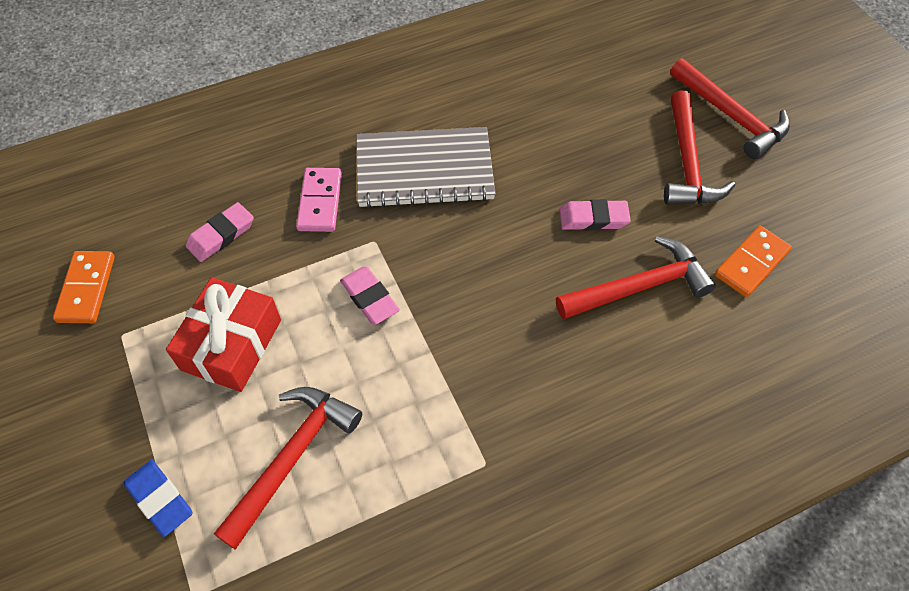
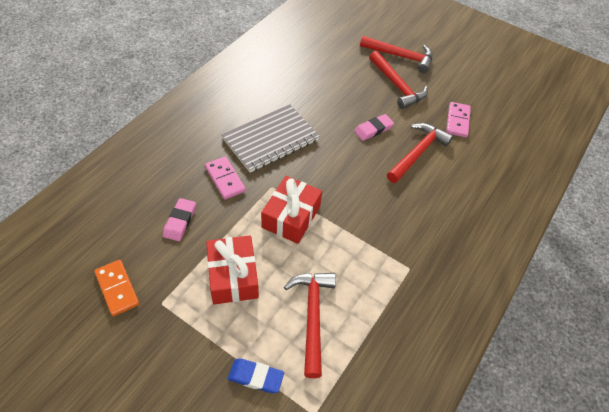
camera: 35 degrees left, 5 degrees down
(369, 298) = (291, 217): pink eraser -> red gift
(751, 263) = (457, 121): orange domino -> pink domino

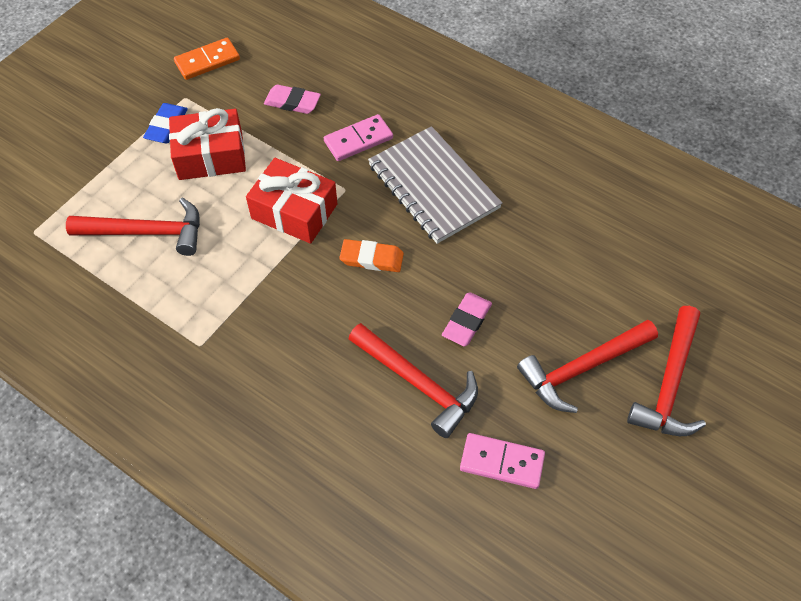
camera: 95 degrees right, 5 degrees up
(256, 377) = (85, 181): blue eraser -> blue eraser (166, 126)
(330, 173) = (371, 258): none -> orange eraser
(373, 129) = (466, 321): pink eraser -> pink eraser turned 60 degrees clockwise

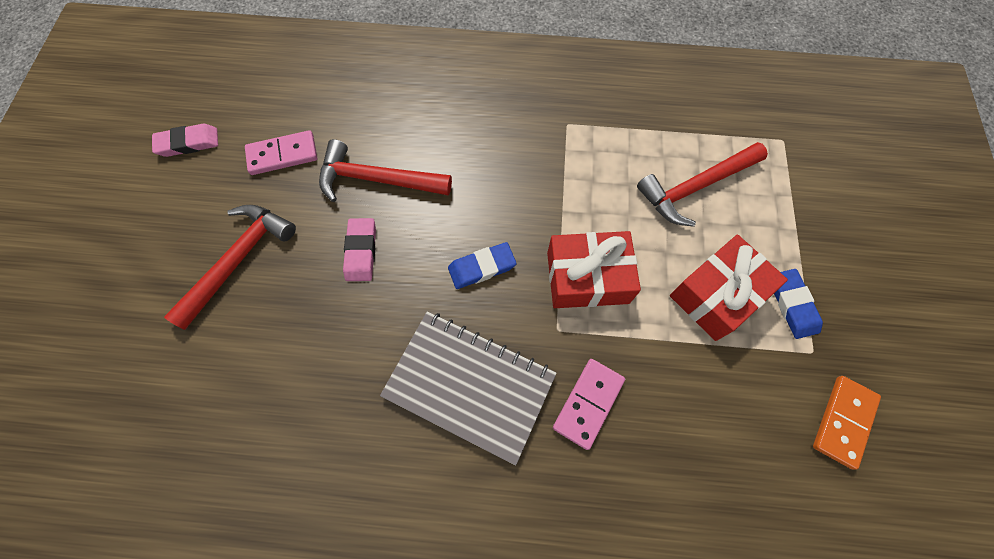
camera: 150 degrees right, 10 degrees up
(292, 102) = (699, 416): pink eraser -> pink eraser (188, 143)
(371, 258) = (482, 267): orange eraser -> blue eraser
(669, 383) = (152, 286): red hammer -> none

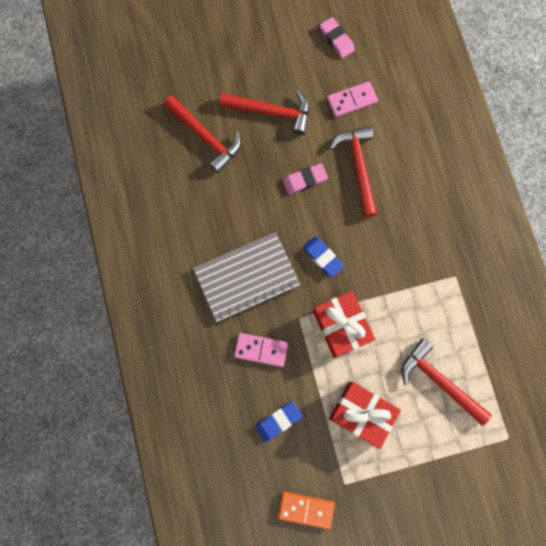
camera: 70 degrees right, 10 degrees up
(220, 370) = (205, 137): none -> red hammer
(283, 155) = (352, 101): pink domino -> pink domino turned 75 degrees counterclockwise
(469, 385) = (246, 277): grey notebook -> grey notebook turned 60 degrees clockwise
(792, 305) = (373, 465): blue eraser -> blue eraser (278, 421)

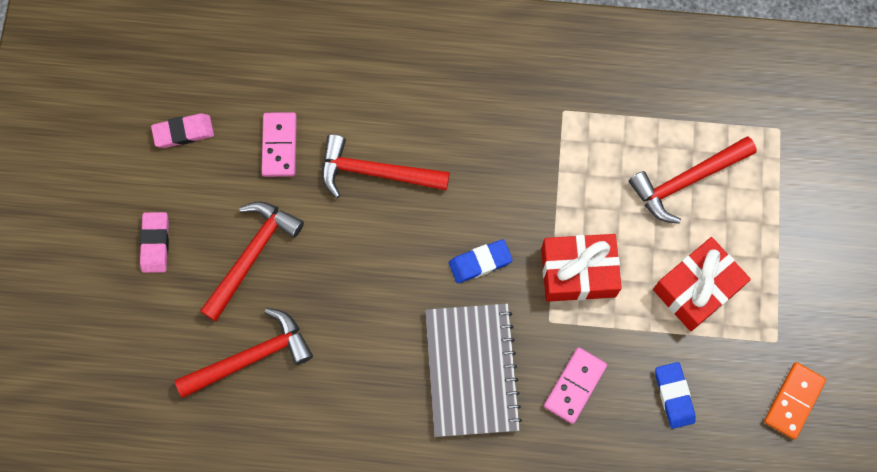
camera: 70 degrees left, 5 degrees down
(305, 180) = (366, 247): pink eraser -> pink eraser (155, 243)

